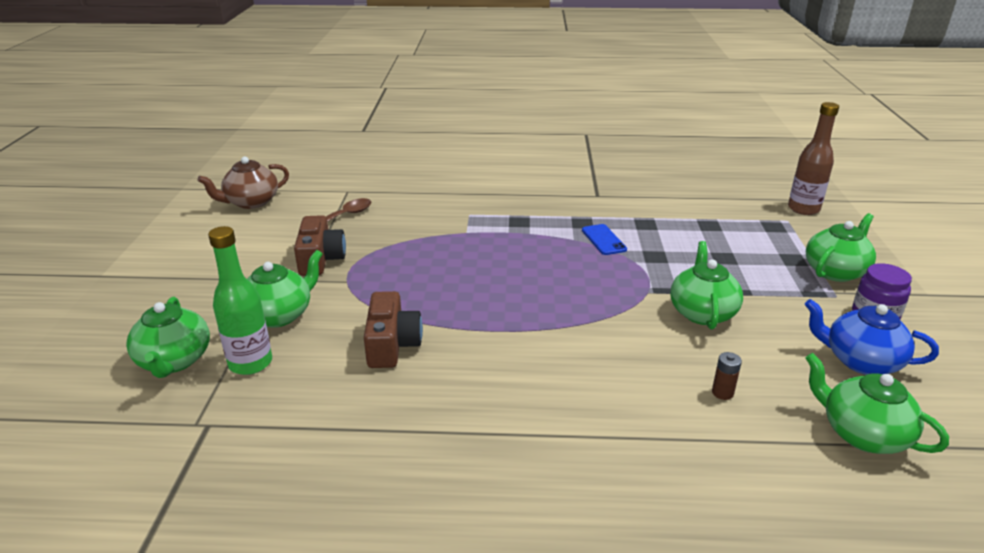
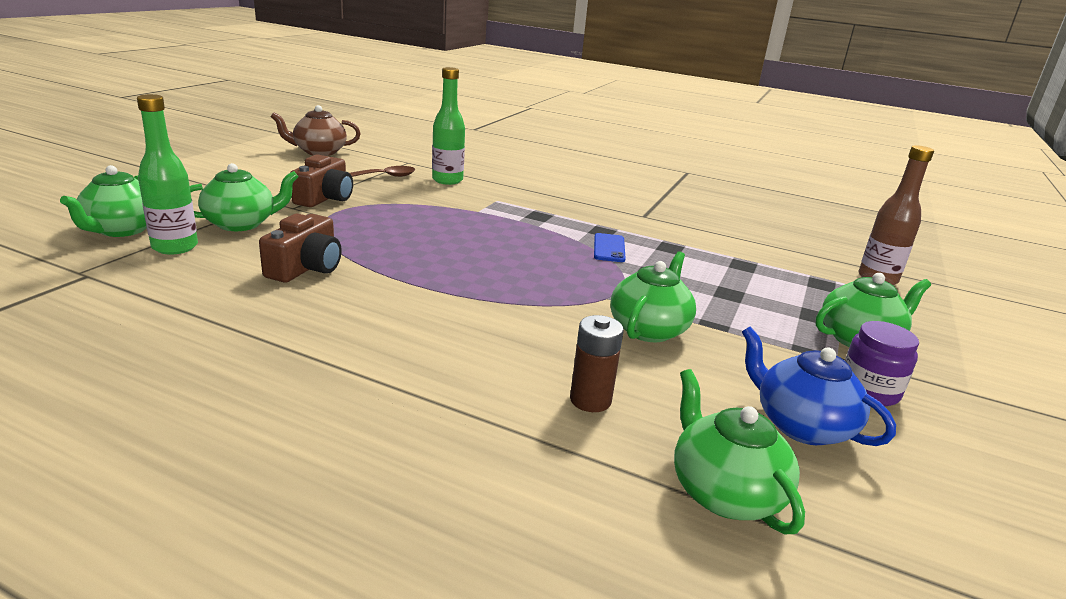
camera: 20 degrees right, 5 degrees down
(405, 203) = (447, 180): none -> green bottle
(722, 393) = (590, 400): brown battery -> brown battery, size x1.57

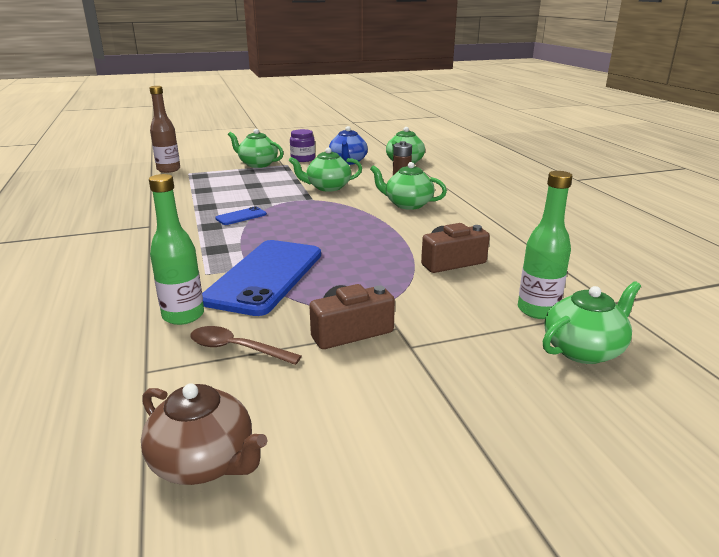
camera: 130 degrees left, 0 degrees up
(241, 224) = (465, 320): green teapot -> green teapot (407, 204)
(451, 210) = (265, 276): none -> blue phone

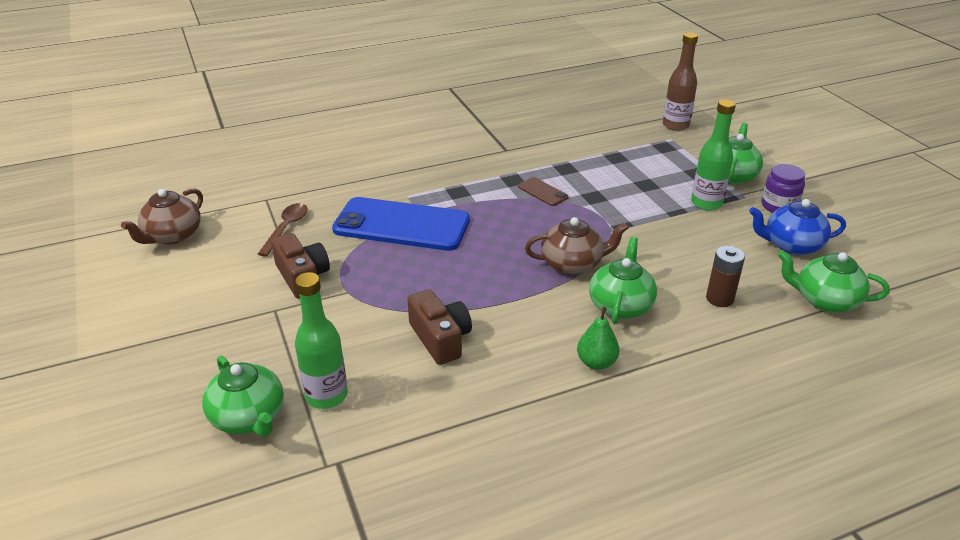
camera: 85 degrees right, 10 degrees up
(183, 316) = (336, 199): green bottle -> green bottle (706, 203)
(241, 216) = (542, 192): blue phone -> brown phone
(327, 187) = (662, 237): green teapot -> none
(355, 214) = (572, 264): none -> brown teapot
(470, 215) = (596, 362): none -> green pear

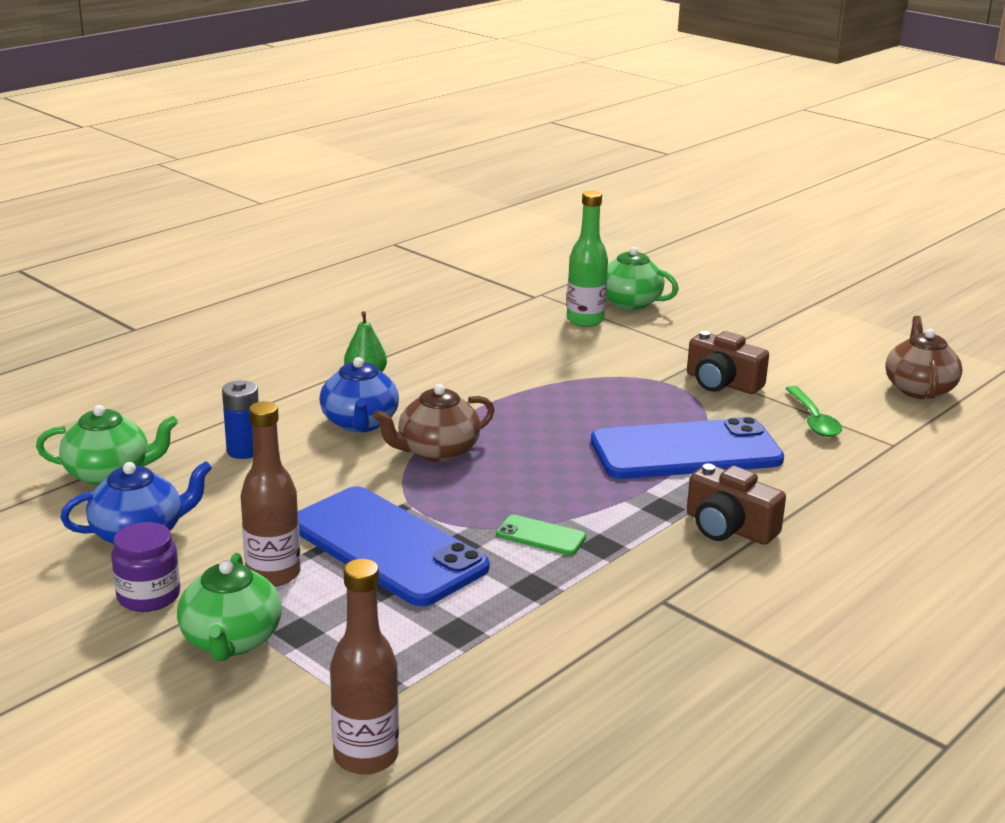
camera: 155 degrees right, 10 degrees down
(286, 228) = (813, 420): brown spoon -> green spoon
(440, 338) = (528, 366): brown camera -> brown camera (729, 527)
(542, 192) = (540, 536): brown phone -> green phone
(620, 305) = (360, 423): green teapot -> blue teapot
(635, 205) = (387, 546): none -> blue phone
(706, 203) = (273, 574): green bottle -> brown bottle
(719, 299) = (244, 451): brown battery -> blue battery

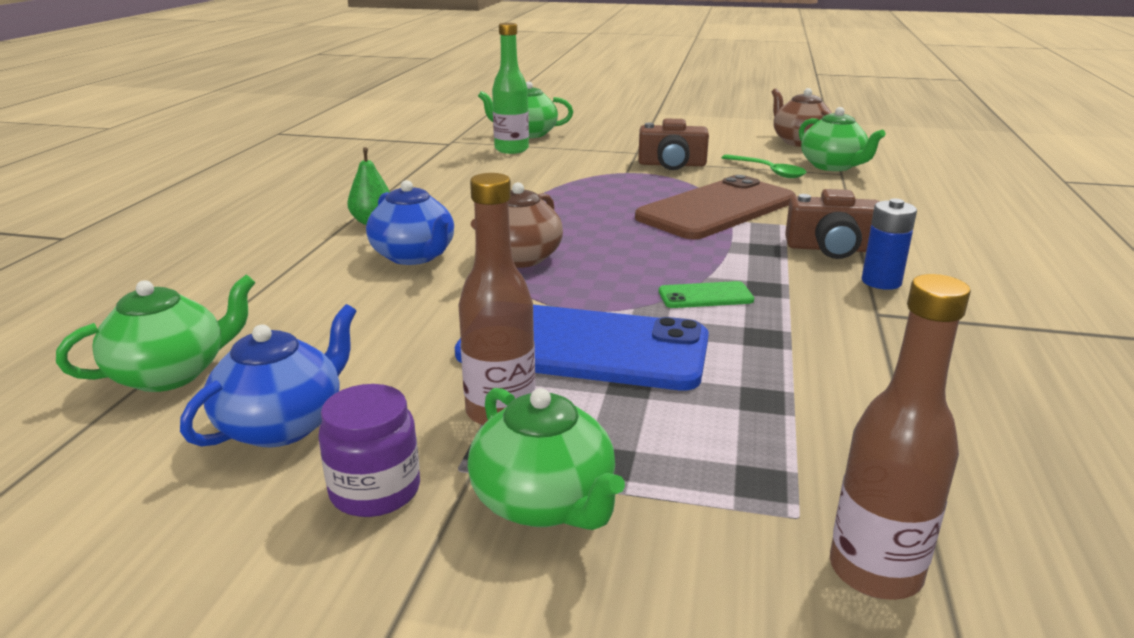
camera: 30 degrees left, 0 degrees up
(244, 451) = (318, 308): blue battery -> blue battery (881, 282)
(685, 451) = (716, 209): blue phone -> brown phone
(900, 433) = (833, 166): none -> green teapot

